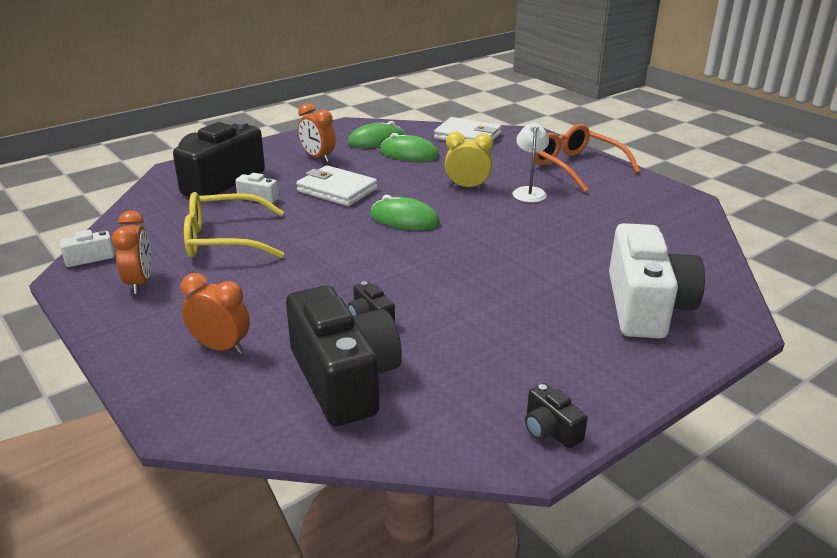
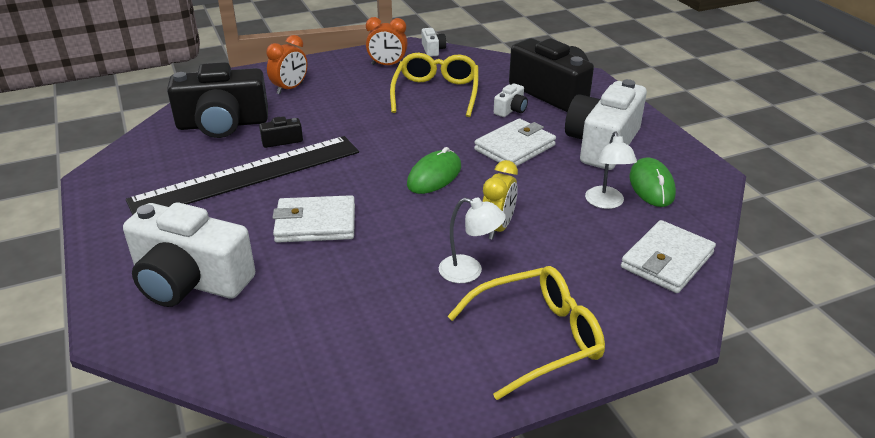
camera: 105 degrees right, 5 degrees up
(318, 158) = (602, 144): orange clock -> white camera
(409, 154) = (606, 203): green mouse -> white lamp
(459, 322) = (247, 175): none -> black ruler
(516, 262) = (315, 223): none -> white wallet
(550, 430) = (104, 188): black camera -> none
(576, 167) = (537, 338): orange glasses -> yellow glasses

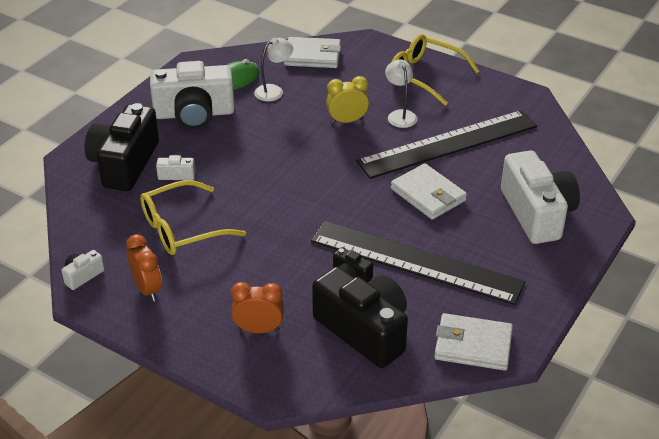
camera: 125 degrees left, 5 degrees up
(375, 280) = (448, 144): none -> black ruler
(434, 176) = (316, 170): green mouse -> none
(514, 147) = (238, 150): white wallet -> white wallet (473, 345)

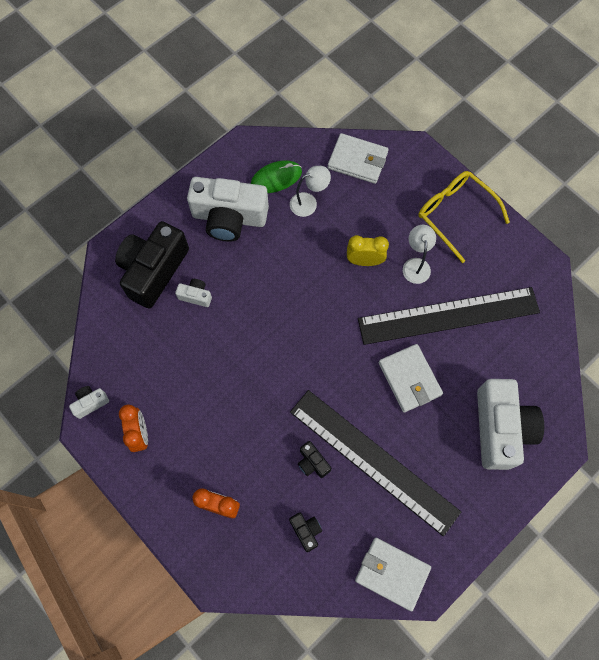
camera: 15 degrees right, 30 degrees up
(182, 228) = (185, 366): yellow glasses -> none
(364, 330) = (306, 531): black camera -> black camera, size x0.43

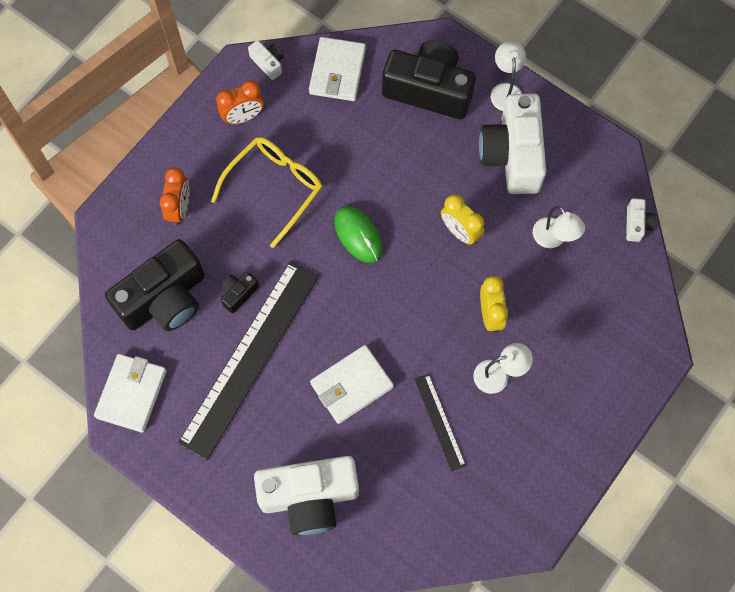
camera: 80 degrees right, 0 degrees up
(170, 211) = (505, 90): none -> white lamp
(195, 296) = (407, 139): white camera -> white camera (636, 224)
(276, 178) = (577, 196): green mouse -> green mouse (358, 235)
(289, 270) = (460, 232): none -> yellow clock
(306, 531) = (165, 299): black camera -> black camera, size x2.34
(357, 160) = (626, 286): white wallet -> white wallet (337, 71)
(448, 315) = (439, 421): black ruler -> black ruler, size x0.45
(455, 214) = (578, 415): yellow glasses -> yellow glasses (274, 188)

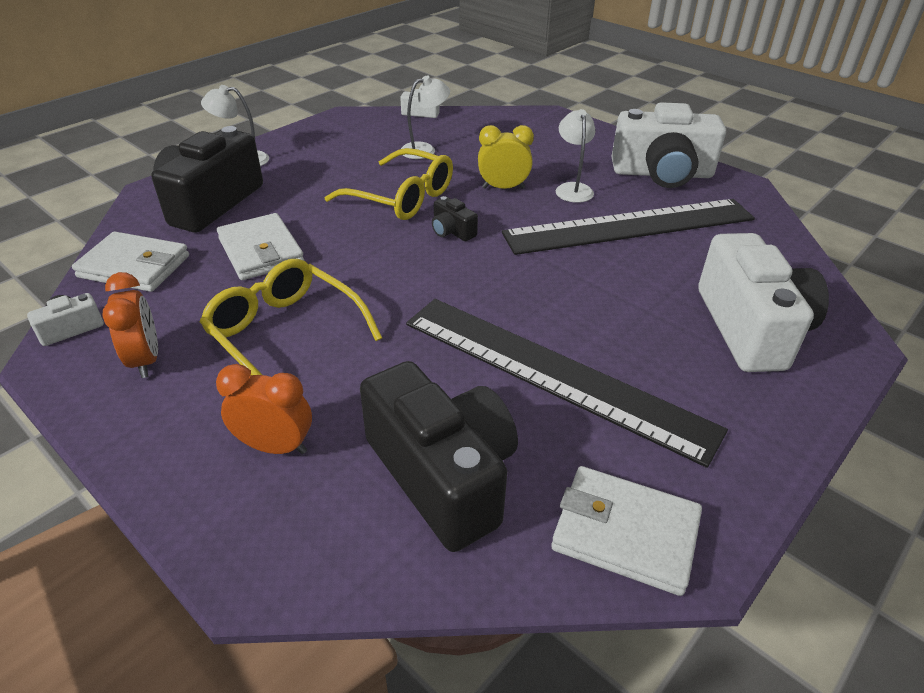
camera: 85 degrees left, 30 degrees down
(238, 294) = (448, 381): black camera -> black camera (452, 231)
(351, 385) = (591, 284): white wallet -> white wallet (261, 251)
(358, 235) = (384, 265): green mouse -> none
(439, 421) = (629, 226): black ruler -> black ruler, size x2.21
(460, 232) = (401, 197): yellow clock -> yellow glasses
(512, 155) = (321, 162): white camera -> white camera (662, 173)

